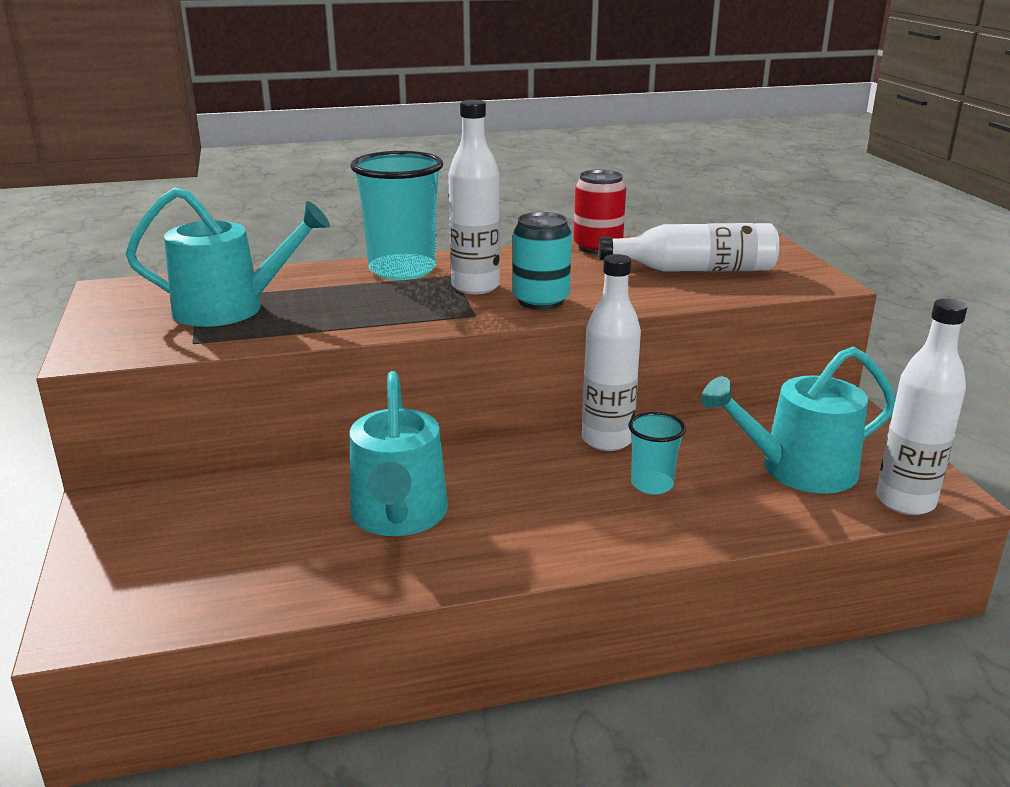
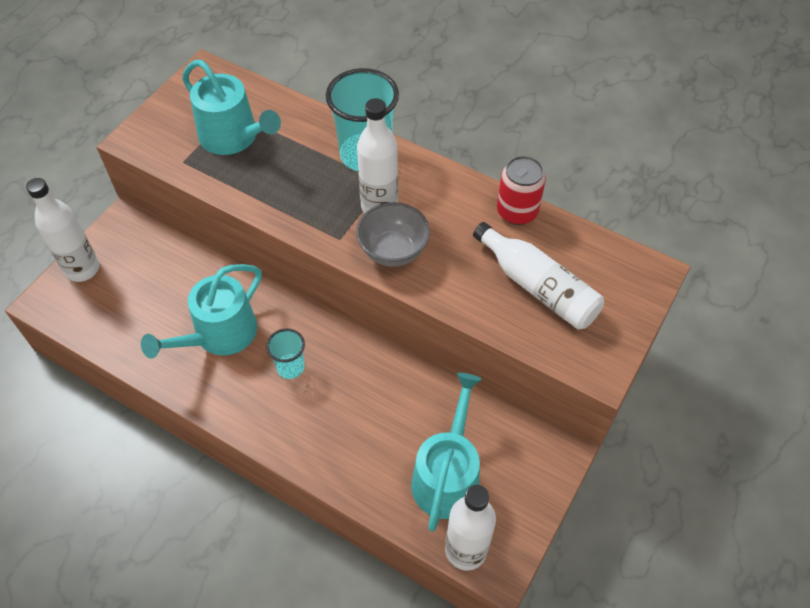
camera: 45 degrees right, 30 degrees up
(541, 301) = (393, 251): turquoise can -> grey bowl
(607, 440) = (383, 363): white bottle -> white bottle (82, 269)
(652, 484) = (357, 416): turquoise cup -> turquoise cup (290, 367)
(798, 470) = (447, 476): turquoise watering can -> turquoise watering can turned 75 degrees clockwise

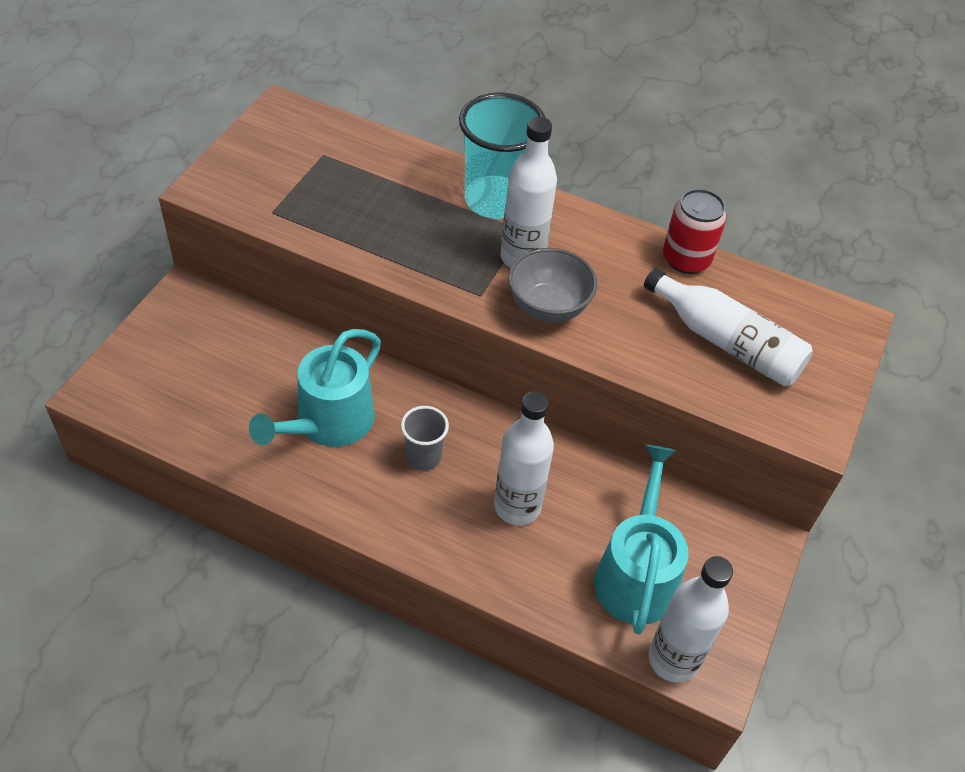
camera: 10 degrees left, 5 degrees down
(82, 269) = (141, 351): white bottle -> white bottle (517, 506)
(233, 137) = (330, 183): turquoise watering can -> none
(290, 367) = (423, 457): turquoise cup -> grey cup

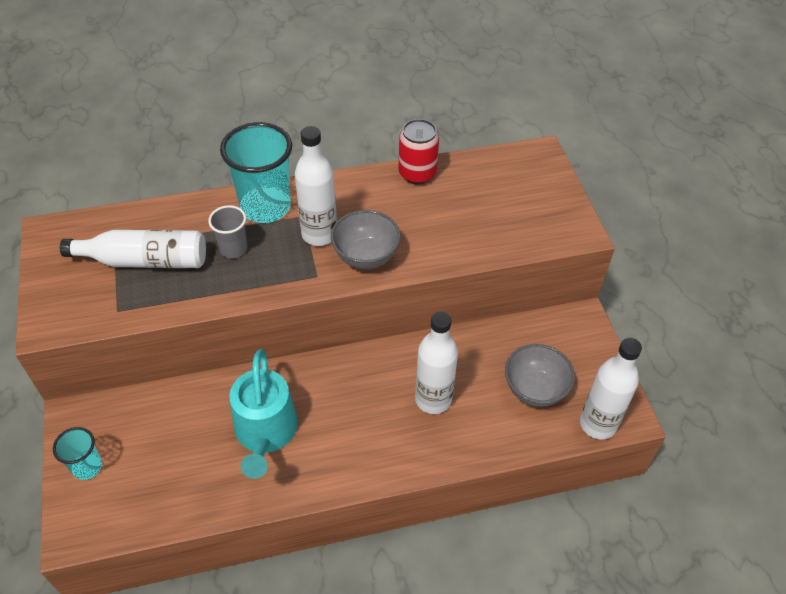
camera: 35 degrees left, 0 degrees up
(156, 345) = (87, 467): none -> turquoise cup
(423, 457) = (348, 410): grey cup -> grey cup (233, 249)
(636, 574) = (535, 389): turquoise watering can -> grey bowl
(726, 342) = (486, 210): white bottle -> white bottle (145, 260)

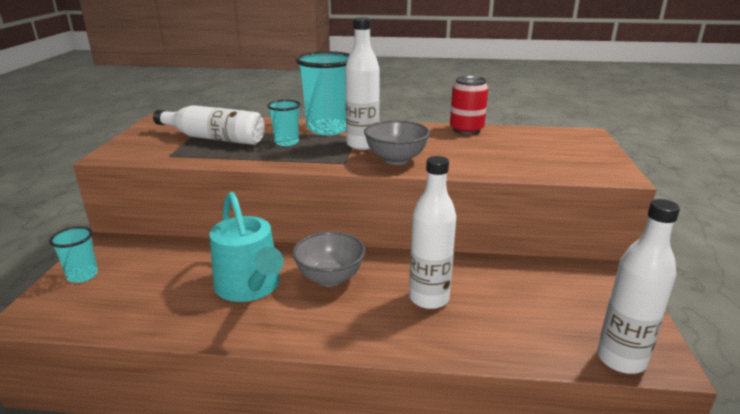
camera: 20 degrees right, 25 degrees down
(233, 249) = (286, 142): grey cup -> turquoise cup
(265, 432) = (250, 287): turquoise watering can -> turquoise watering can turned 45 degrees counterclockwise
(535, 389) = (547, 314): grey bowl -> grey bowl (330, 278)

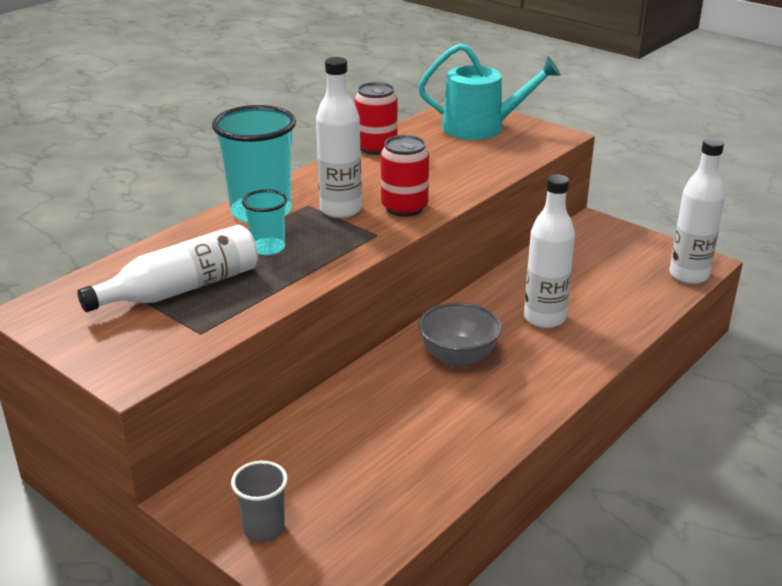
camera: 55 degrees left, 5 degrees up
(82, 275) = (264, 529): turquoise cup -> grey cup
(250, 287) = (423, 409): turquoise watering can -> turquoise watering can (481, 128)
(396, 159) = (404, 207): grey bowl -> red can

